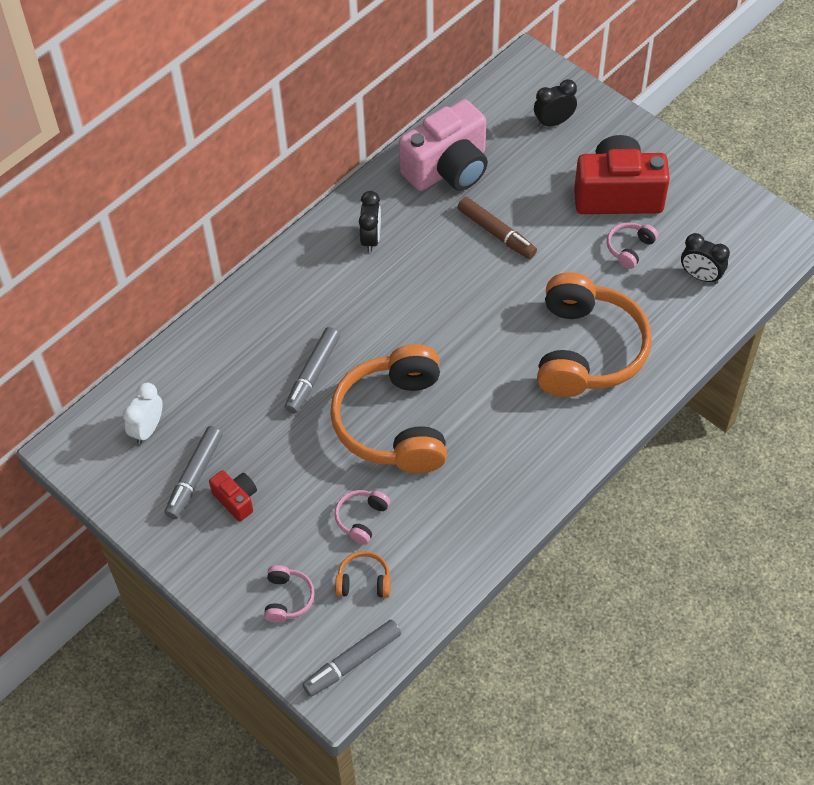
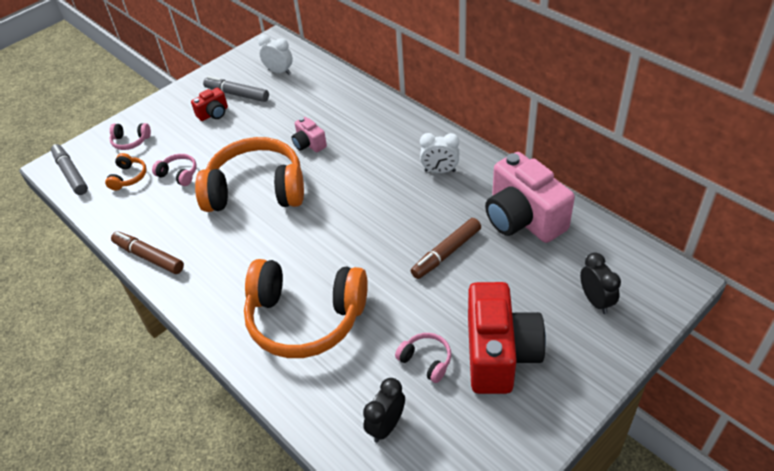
camera: 95 degrees right, 10 degrees down
(313, 374) = (309, 144): grey marker -> pink camera
(371, 239) = (440, 171): black clock -> white clock
(506, 521) = (149, 257): none -> brown marker

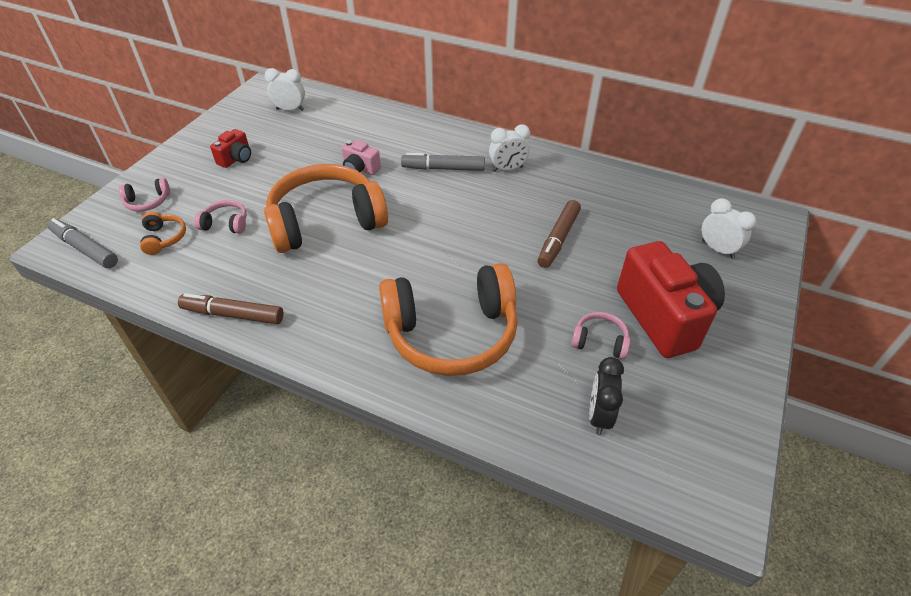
camera: 25 degrees left, 0 degrees up
(237, 94) = (253, 137): grey marker -> grey marker (443, 168)
(523, 219) = (610, 195): pink camera -> none
(595, 301) = (717, 249): black clock -> white clock

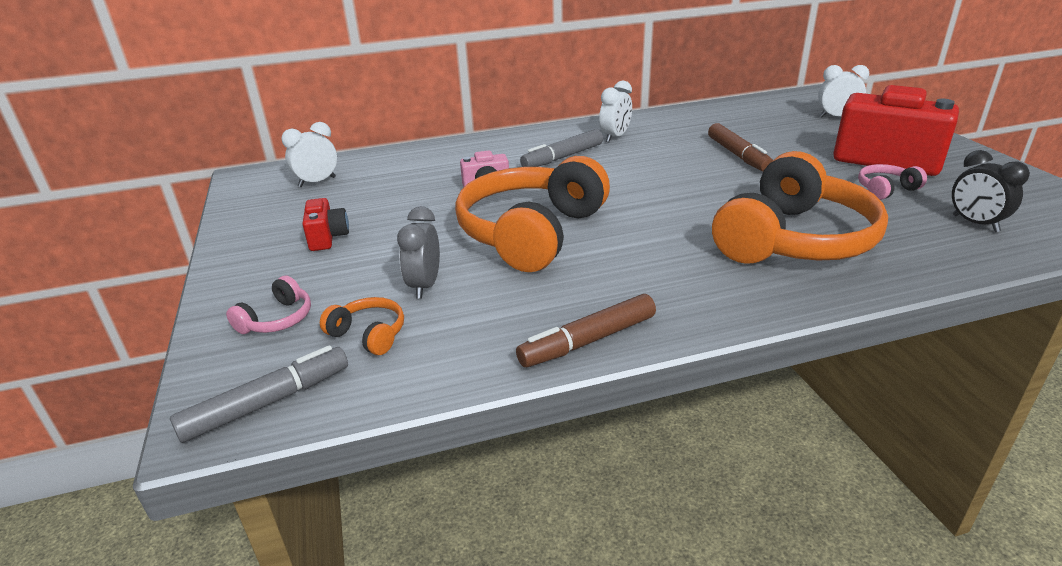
camera: 40 degrees left, 15 degrees down
(85, 249) = (267, 403): grey marker -> grey marker turned 150 degrees clockwise
(226, 224) = (424, 286): pink headphones -> grey clock

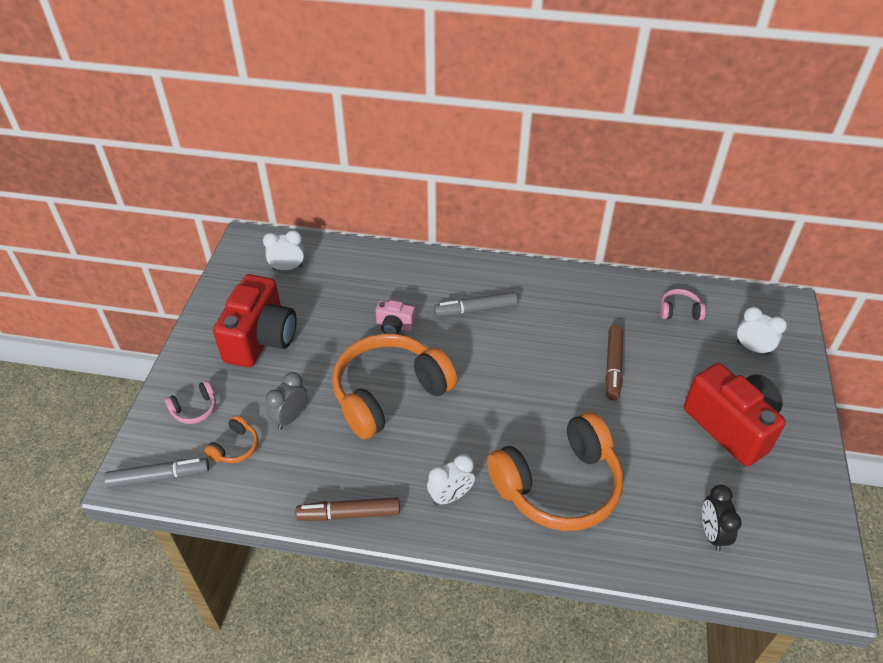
camera: 25 degrees right, 15 degrees up
(327, 238) = (261, 339): red camera -> red camera, size x2.13
(369, 334) = (235, 447): orange headphones -> orange headphones turned 60 degrees clockwise
(615, 137) = (537, 298): white clock -> white clock (451, 496)
(886, 189) = (687, 463): pink headphones -> pink headphones (679, 311)

